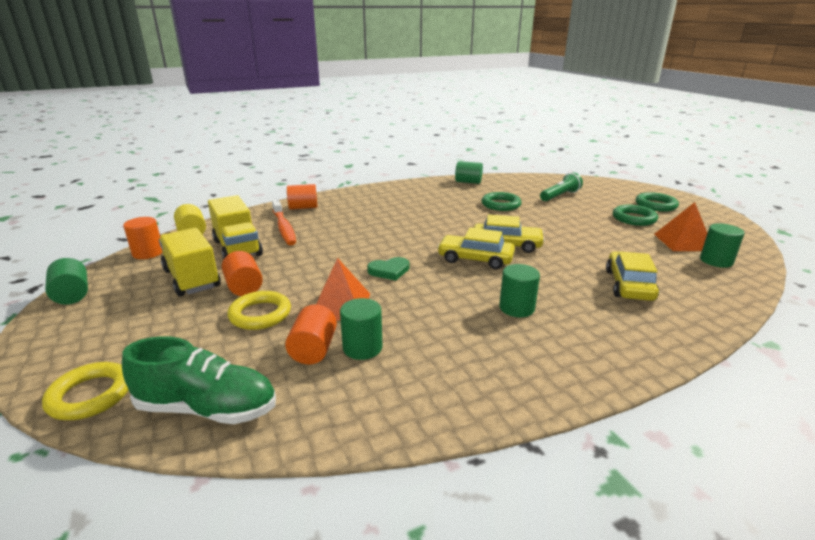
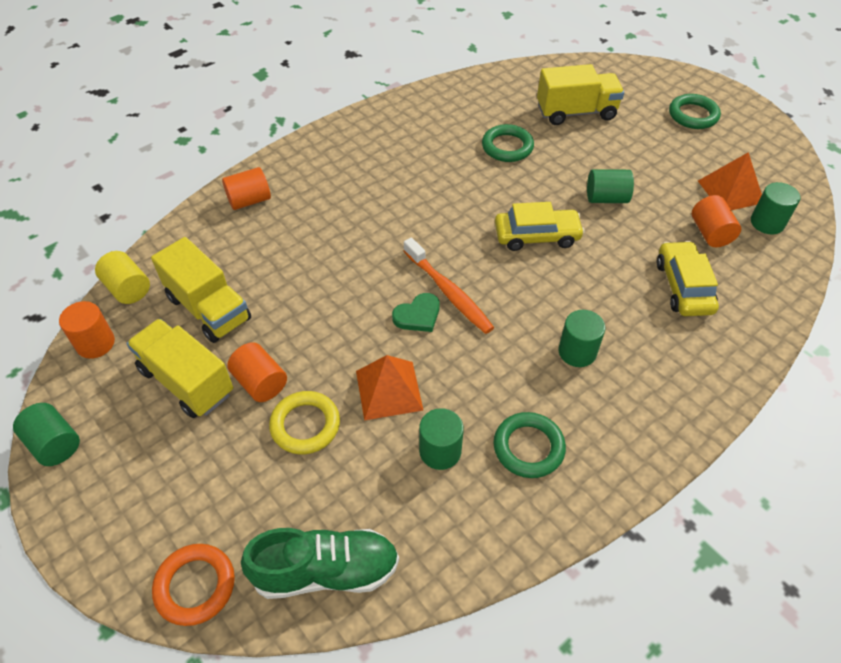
camera: 15 degrees left, 25 degrees up
(90, 395) = (195, 586): yellow ring -> orange ring
(284, 227) = (246, 252): orange toothbrush -> orange toothbrush (448, 292)
(313, 350) = (391, 466): orange cylinder -> orange cylinder (710, 233)
(468, 182) = (449, 96): green cylinder -> green cylinder (606, 198)
(475, 259) = (509, 272): yellow car -> none
(560, 196) = (576, 112): green flashlight -> yellow truck
(634, 218) = (671, 151): green ring -> green ring (528, 447)

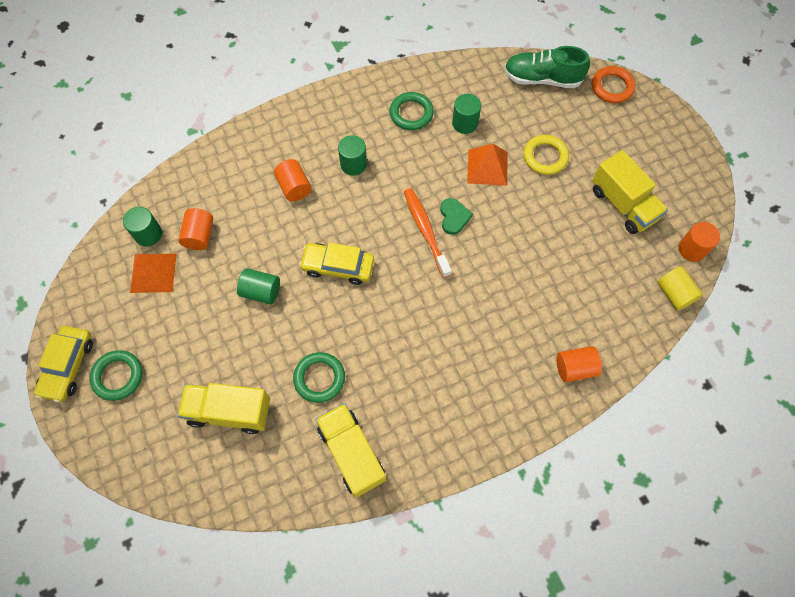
camera: 165 degrees left, 15 degrees up
(55, 444) = (705, 181): green cylinder -> none
(209, 308) = (609, 260): yellow truck -> yellow truck (351, 453)
(260, 382) = (572, 192): orange cylinder -> orange cylinder (294, 187)
(418, 315) = (454, 217): green heart -> green heart turned 105 degrees clockwise
(683, 286) = (251, 195): yellow car -> yellow car (68, 366)

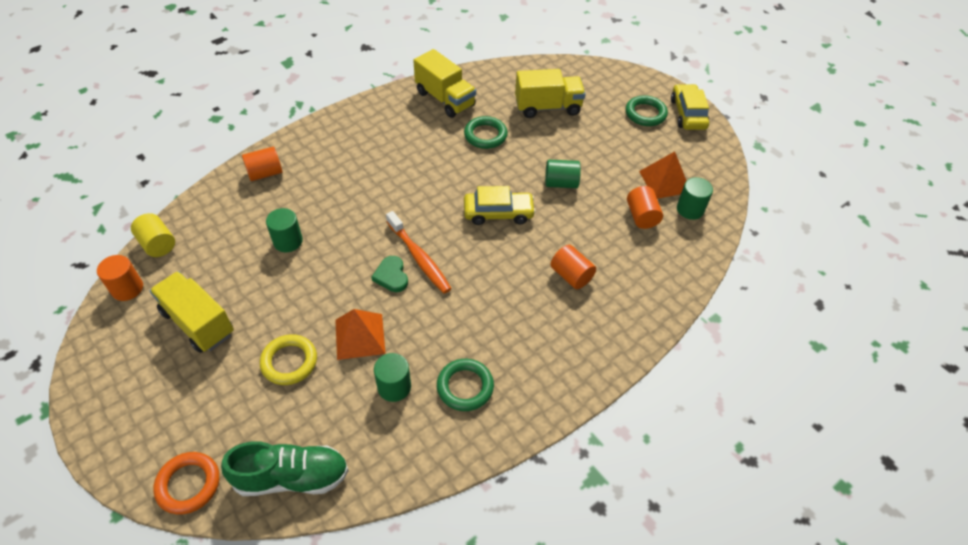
camera: 165 degrees right, 15 degrees down
(353, 164) = (516, 311): green cylinder -> green cylinder (288, 241)

